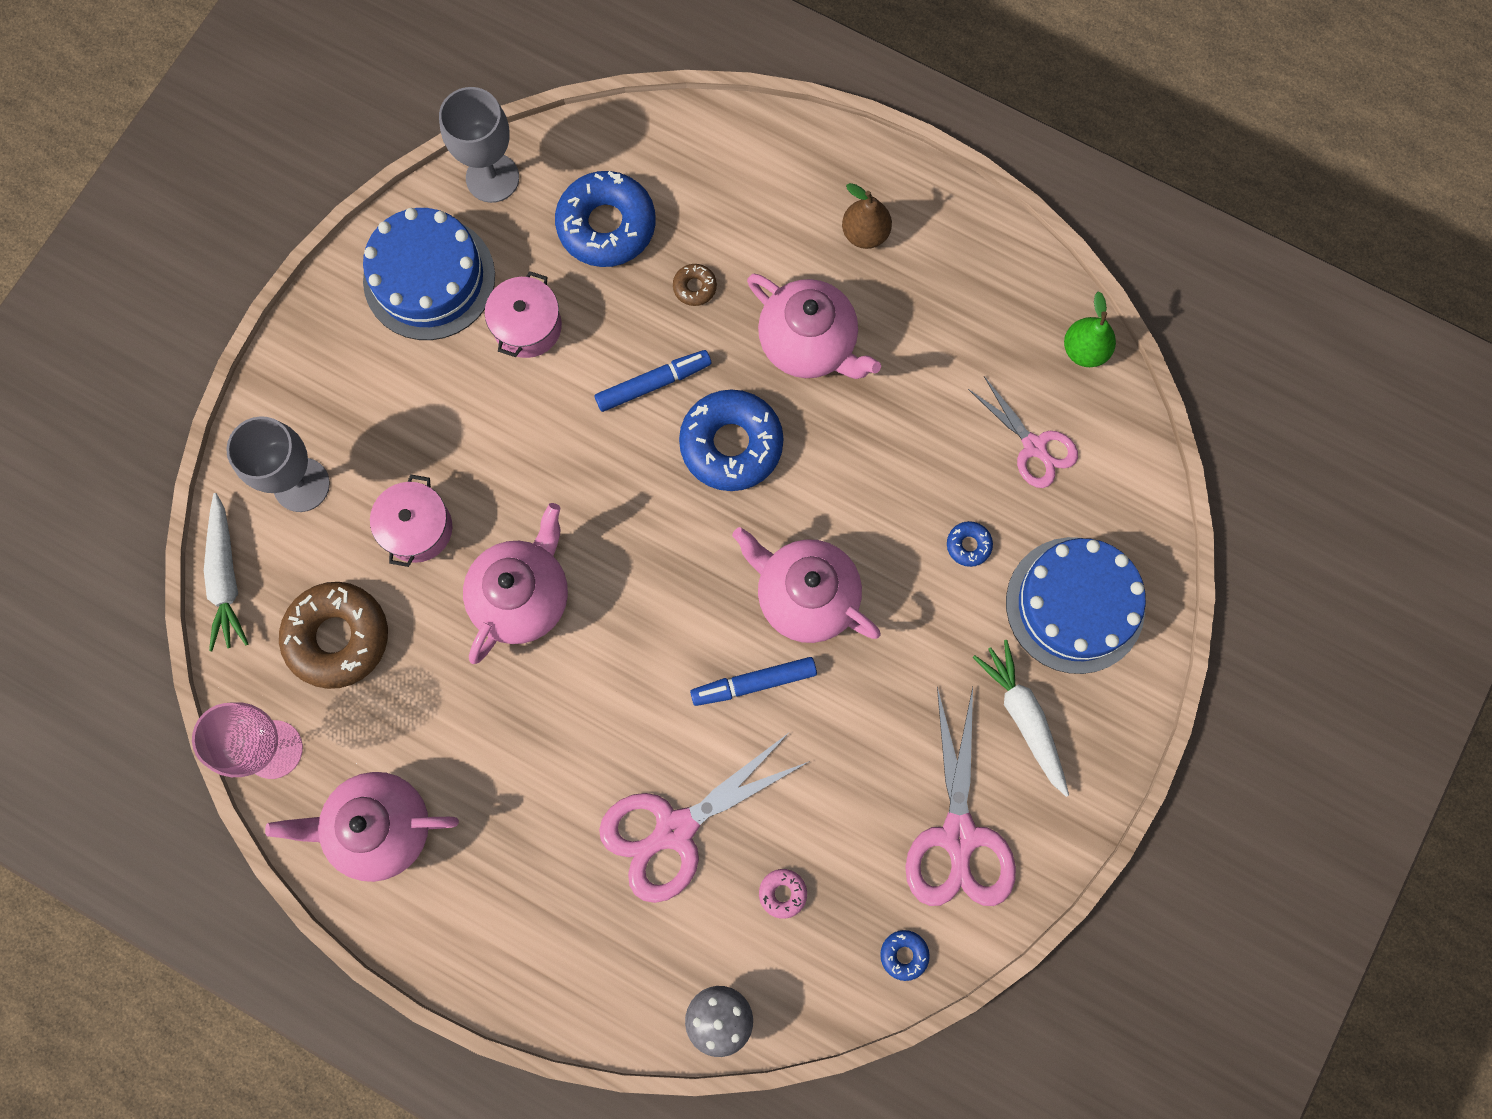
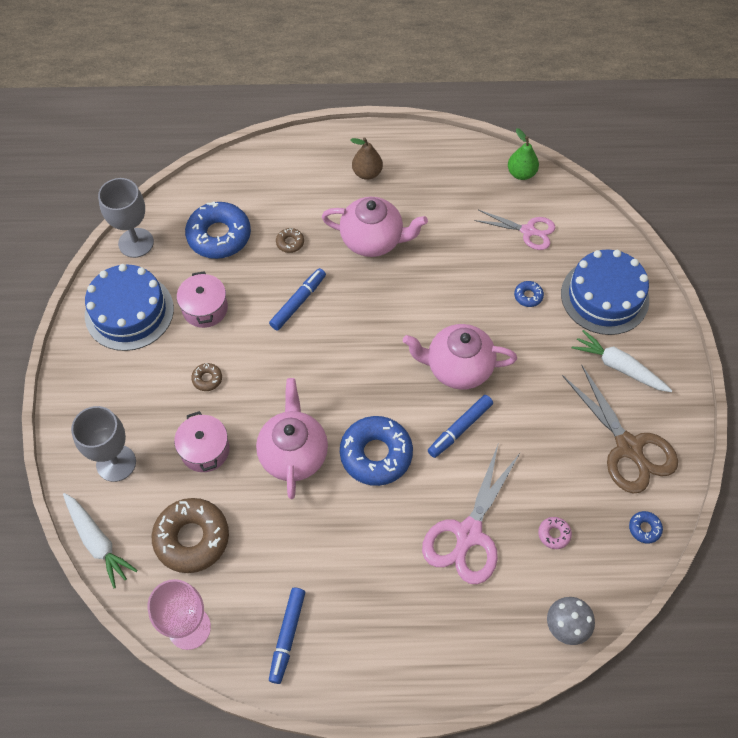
camera: 30 degrees left, 15 degrees down
(380, 827) = (287, 636): pink teapot -> blue marker
(474, 431) = (207, 379): none -> brown donut
(731, 444) = (363, 311): blue donut -> blue donut (376, 454)
(958, 837) = (629, 448): pink scissors -> brown scissors

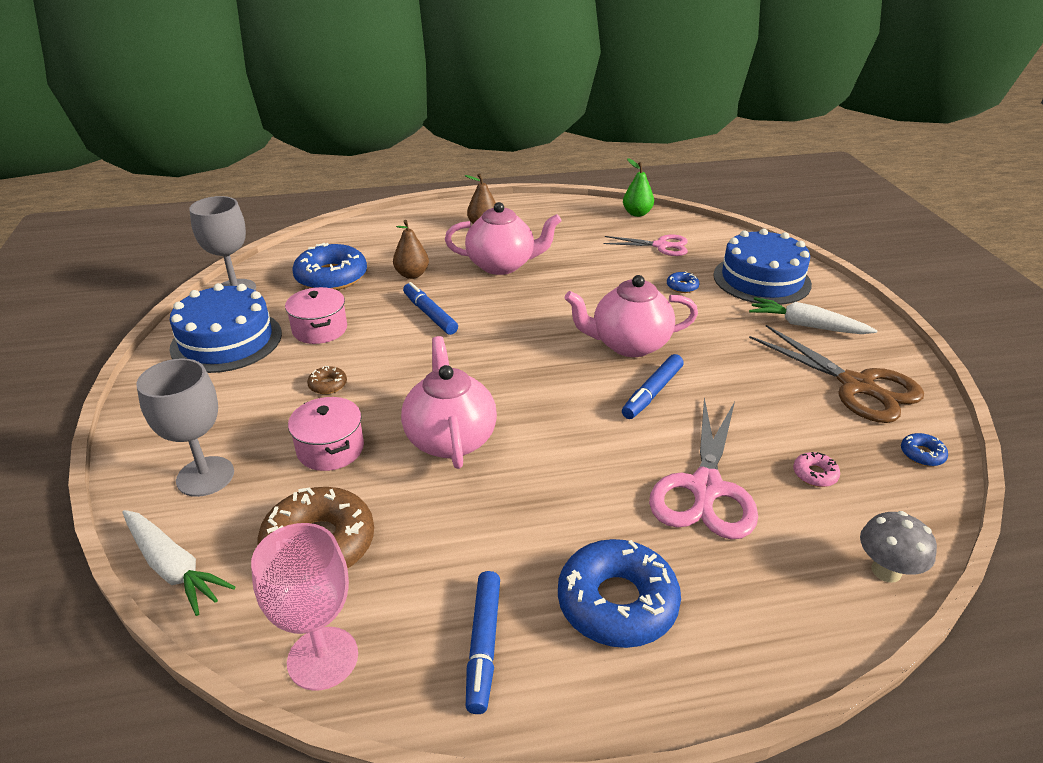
camera: 10 degrees left, 25 degrees down
(290, 243) = (412, 274): brown donut -> brown pear
(298, 302) = (430, 314): blue marker -> blue marker turned 60 degrees counterclockwise
(376, 454) = (557, 427): blue donut -> blue donut (617, 602)

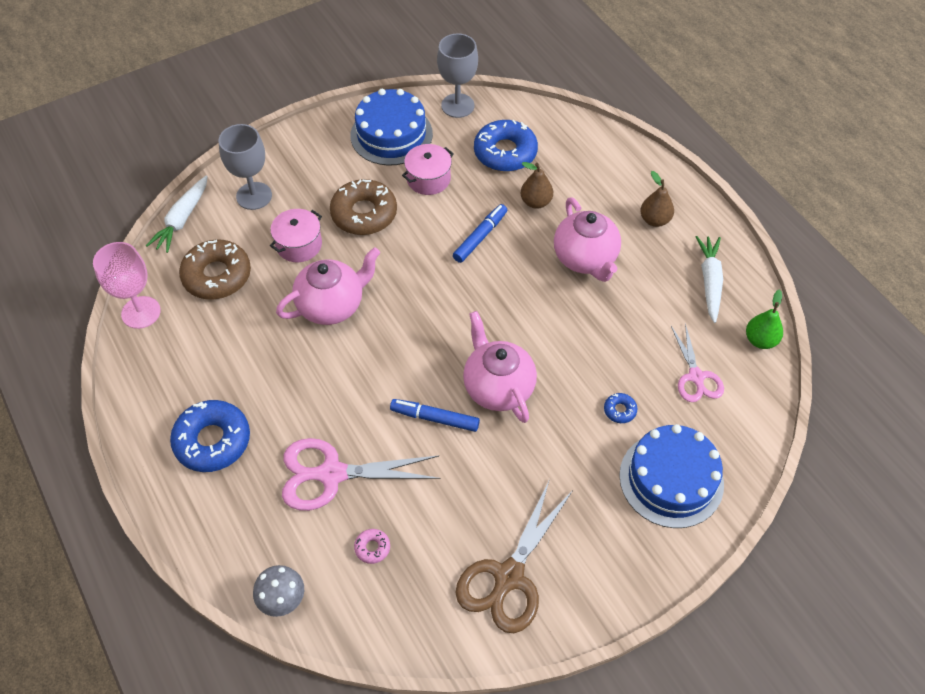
camera: 70 degrees right, 20 degrees up
(328, 385) = (364, 213): brown donut -> brown donut, size x2.29
(483, 645) = (166, 381): blue marker -> none
(806, 325) = (596, 528): white carrot -> white carrot (709, 281)
(922, 454) = (426, 630): blue donut -> none

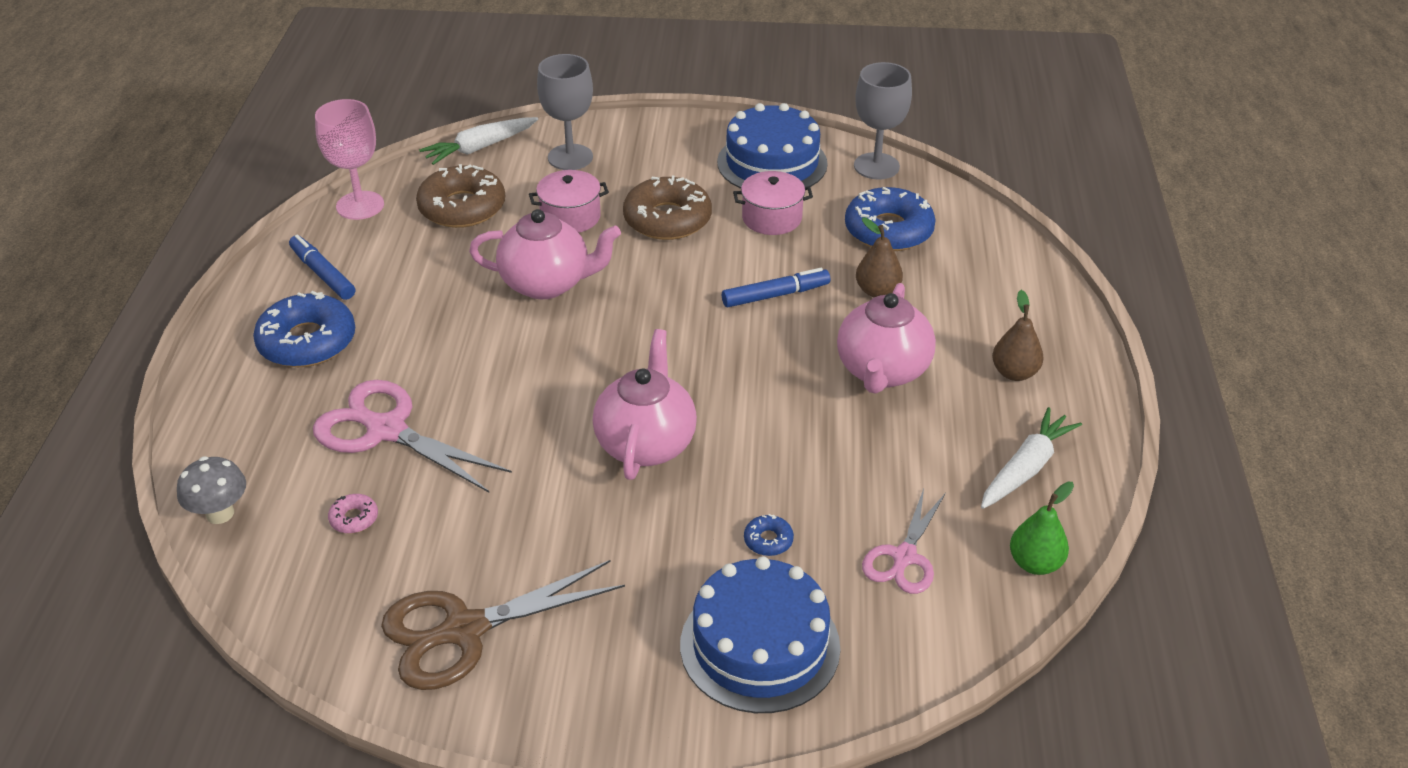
camera: 35 degrees right, 15 degrees down
(435, 418) = (545, 436): blue marker -> blue marker (323, 274)

